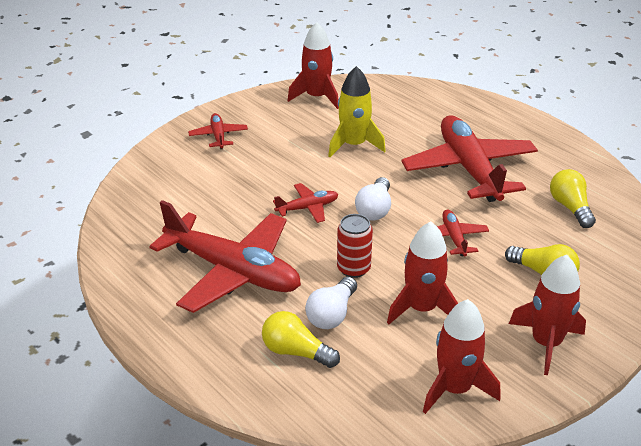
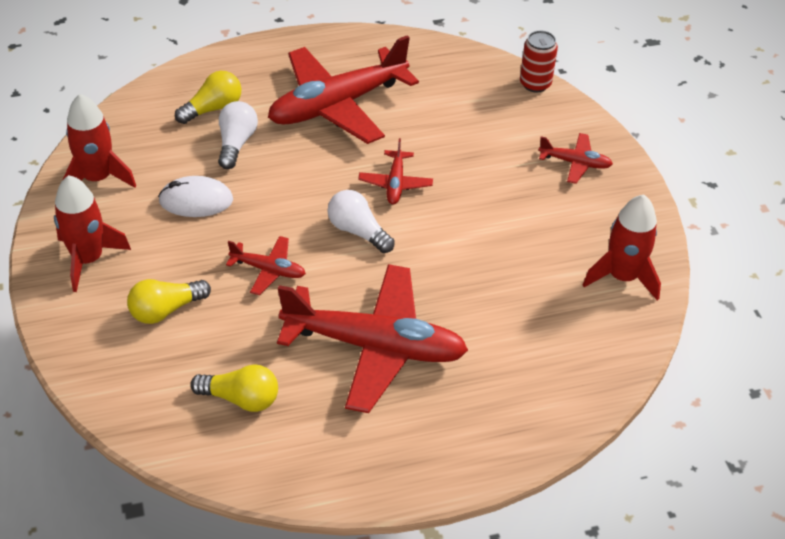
camera: 115 degrees right, 10 degrees up
(332, 314) = (236, 143): white light bulb -> white light bulb turned 45 degrees clockwise
(353, 268) = (281, 179): red can -> red can (535, 84)
(354, 145) = (489, 266): yellow rocket -> none
(422, 308) = (196, 200): red rocket -> white mouse

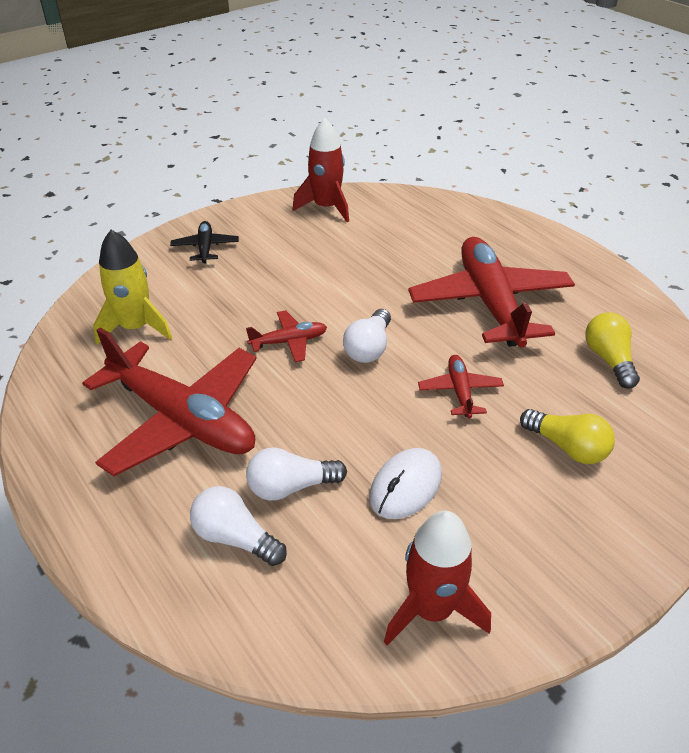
camera: 110 degrees left, 5 degrees down
(88, 259) = (561, 548): red rocket -> none
(196, 200) = (405, 486): white mouse -> white mouse turned 60 degrees clockwise
(213, 109) = (235, 537): yellow light bulb -> white light bulb
(465, 99) = (136, 327): none -> yellow rocket
(535, 84) = (96, 289): red can -> none
(575, 163) = (205, 248): red plane -> black plane

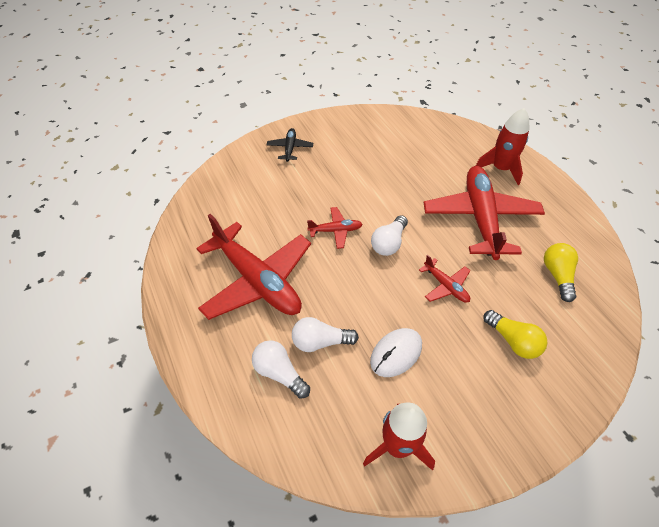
camera: 10 degrees right, 10 degrees up
(136, 327) = (236, 206): yellow rocket -> none
(326, 207) = (377, 124): red rocket -> red rocket (500, 169)
(460, 391) = (446, 286): red plane -> red plane turned 135 degrees clockwise

